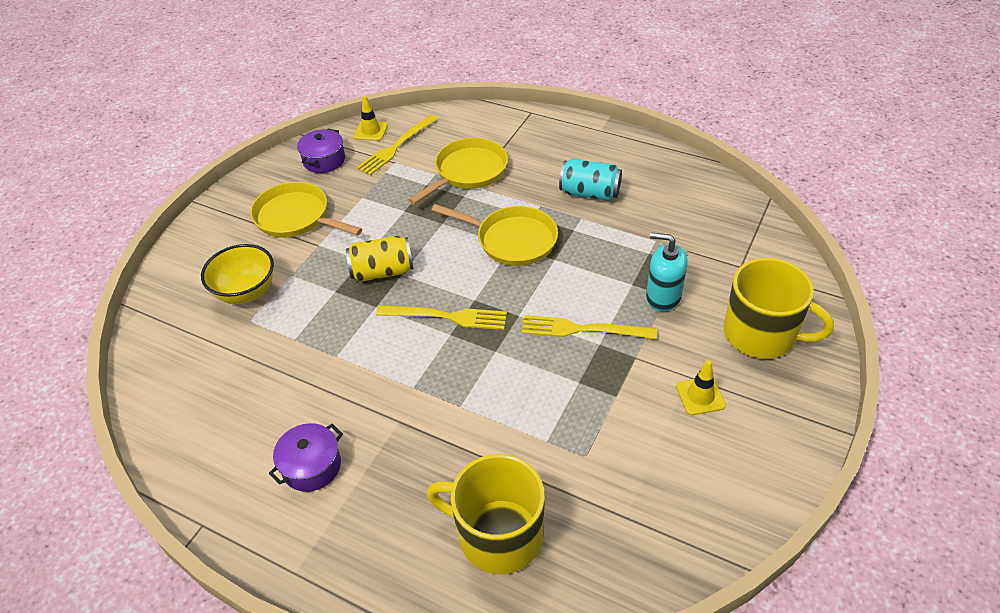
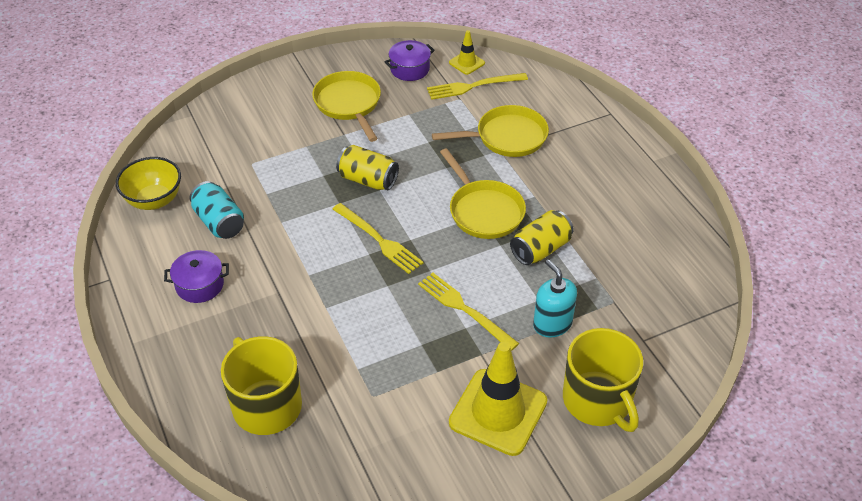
camera: 35 degrees right, 0 degrees up
(246, 292) = (267, 142): yellow bowl -> yellow bowl (154, 200)
(589, 193) = (585, 208): turquoise can -> turquoise can (219, 222)
(590, 244) = (540, 249): none -> yellow can
(700, 396) = (498, 412): yellow traffic cone -> yellow traffic cone, size x2.11

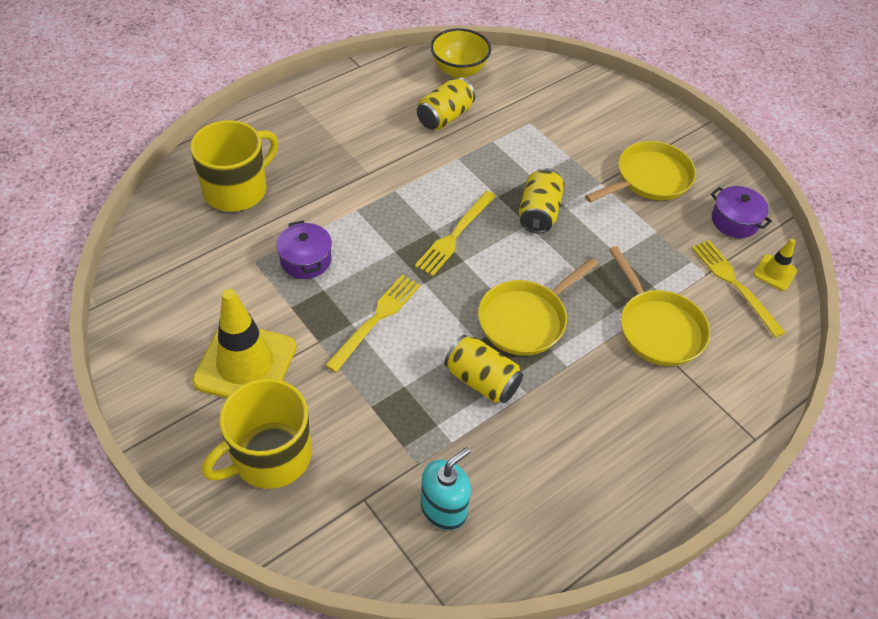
camera: 75 degrees right, 5 degrees up
(199, 285) = (365, 120): purple pot -> purple pot (306, 260)
(219, 222) = (444, 117): turquoise can -> yellow can
(552, 324) = (371, 402): turquoise soap dispenser -> turquoise soap dispenser (443, 509)

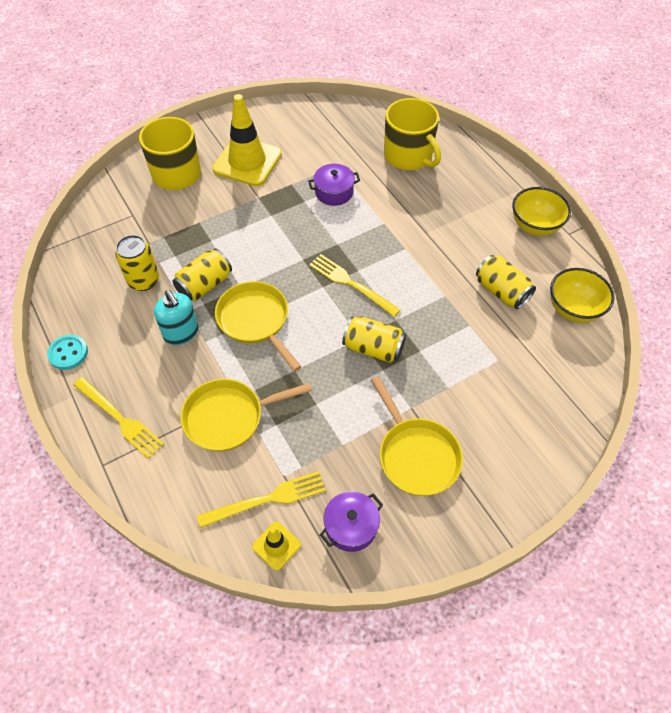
camera: 100 degrees right, 5 degrees up
(351, 89) = (534, 226): none -> yellow bowl
(376, 319) = (272, 229): yellow fork -> yellow fork (119, 419)
(443, 509) = (112, 253): turquoise soap dispenser -> turquoise soap dispenser (181, 333)
(486, 454) = (144, 280): none -> yellow can
(623, 520) = (68, 353): none -> turquoise button

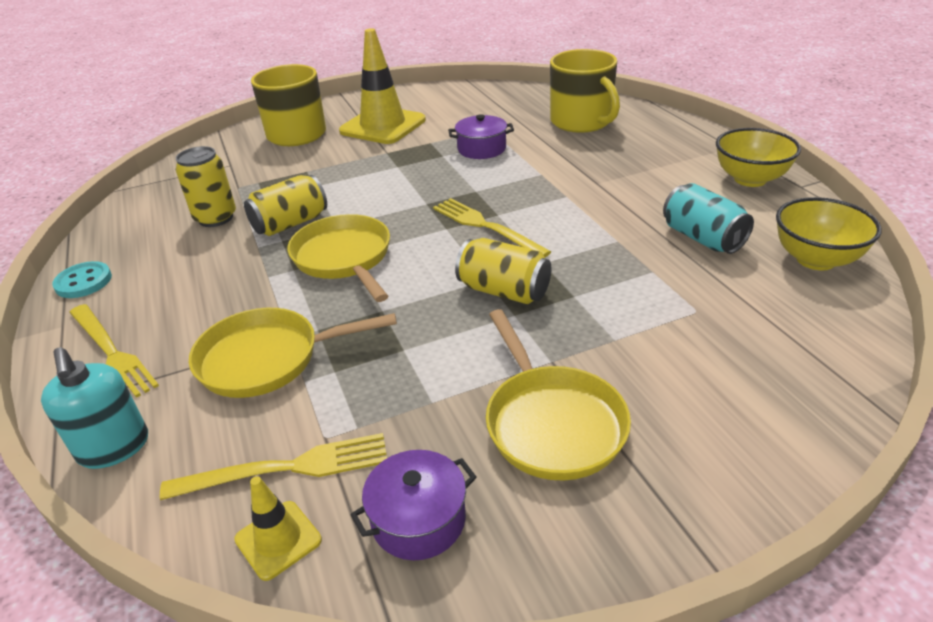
camera: 10 degrees right, 20 degrees down
(181, 333) = (240, 267): turquoise soap dispenser -> turquoise soap dispenser (114, 447)
(501, 291) = (702, 238): yellow can -> turquoise can

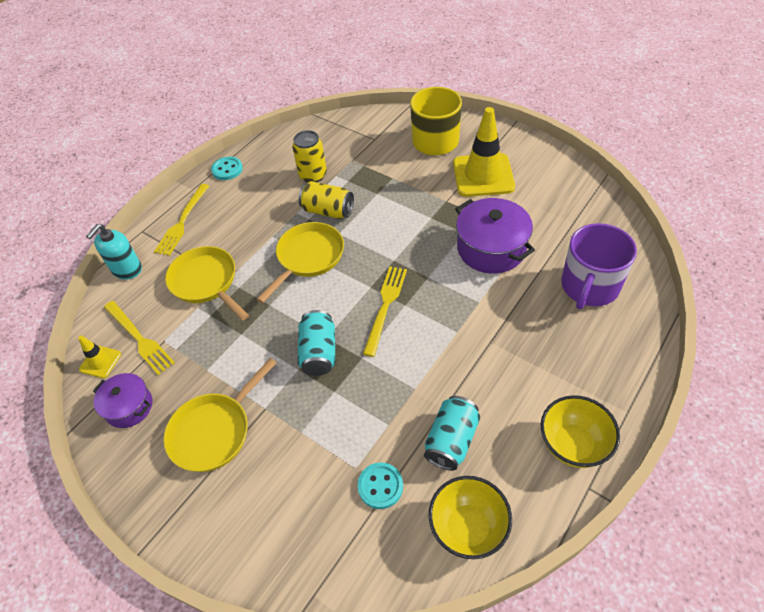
camera: 60 degrees right, 15 degrees up
(481, 149) = (491, 248): purple pot -> purple pot, size x1.66
(504, 291) = (319, 352): yellow can -> turquoise can
(582, 122) = (589, 286): yellow mug -> purple mug
(734, 300) = (380, 486): none -> turquoise button

